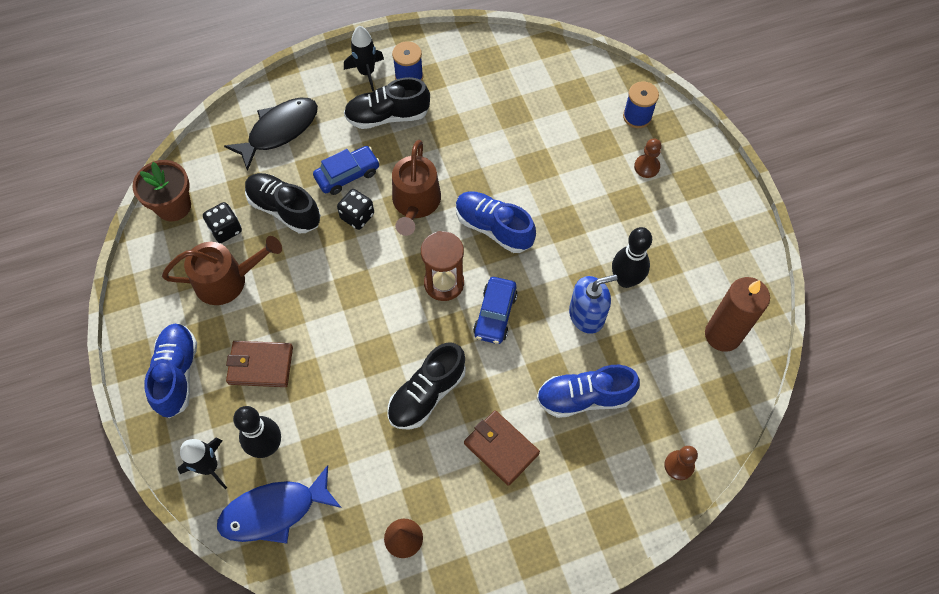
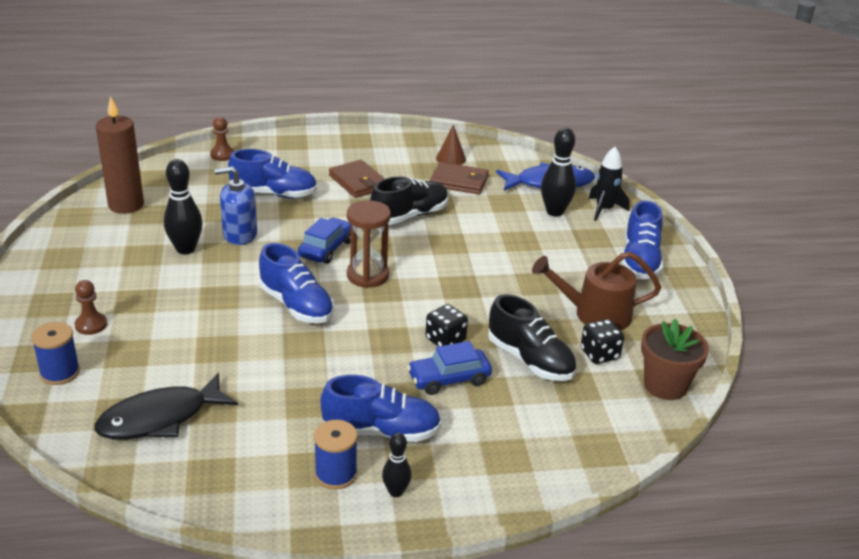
camera: 170 degrees left, 30 degrees down
(260, 365) = (560, 254): brown wallet -> brown wallet (459, 181)
(279, 131) = (532, 440): black fish -> black fish (160, 418)
(366, 72) = (396, 492): black rocket -> black bowling pin
(387, 116) = (381, 431): black shoe -> blue shoe
(415, 203) = (375, 340): brown watering can -> none

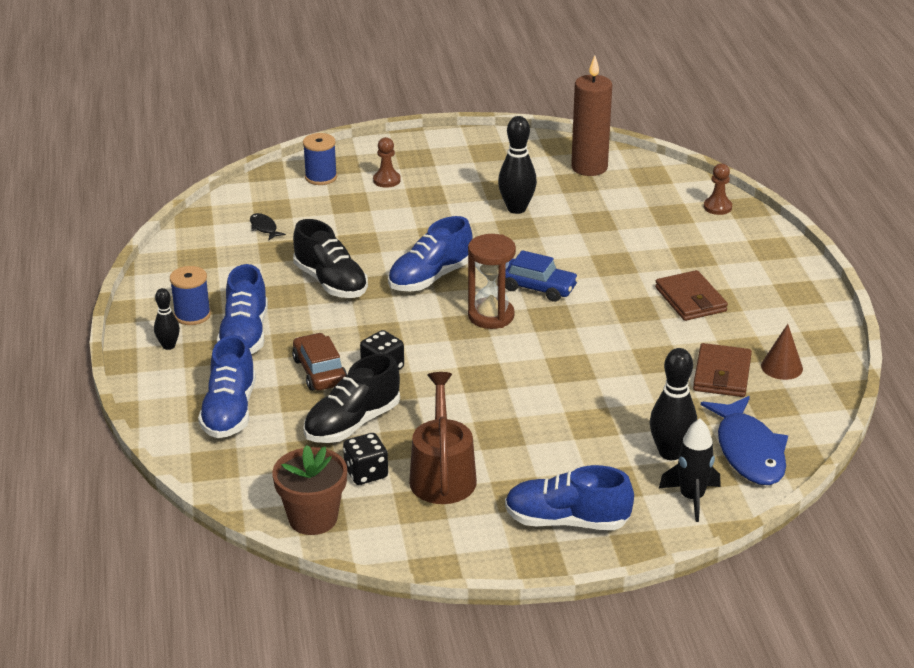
camera: 90 degrees right, 0 degrees up
(160, 418) = (264, 228): black fish -> black fish, size x0.44
(240, 234) = (551, 235): blue soap dispenser -> none
(274, 194) = (642, 247): blue shoe -> blue shoe (229, 411)
(358, 182) = (690, 299): brown wallet -> brown wallet turned 75 degrees counterclockwise
(409, 216) = (623, 339): black shoe -> black shoe (331, 282)
(449, 379) = (319, 371): blue car -> brown car

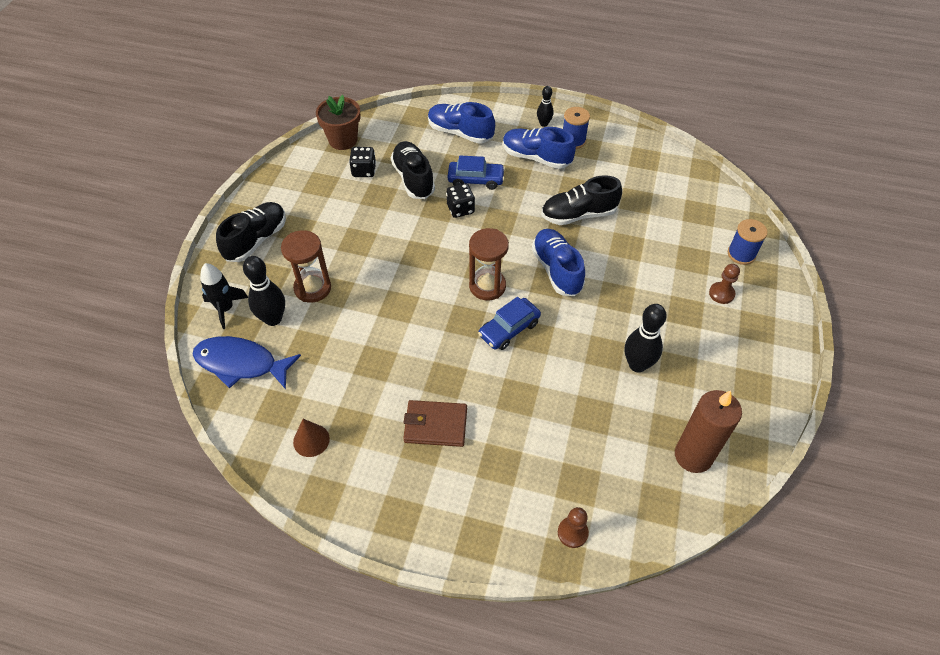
camera: 115 degrees right, 20 degrees up
(264, 228) = (672, 201): black fish -> none
(319, 371) = (476, 180): brown car -> blue car
(442, 475) = (338, 201): brown watering can -> none
(566, 521) = (256, 240): blue shoe -> black shoe
(601, 440) = (312, 288): none -> brown hourglass
(722, 374) = (330, 394): brown wallet -> none

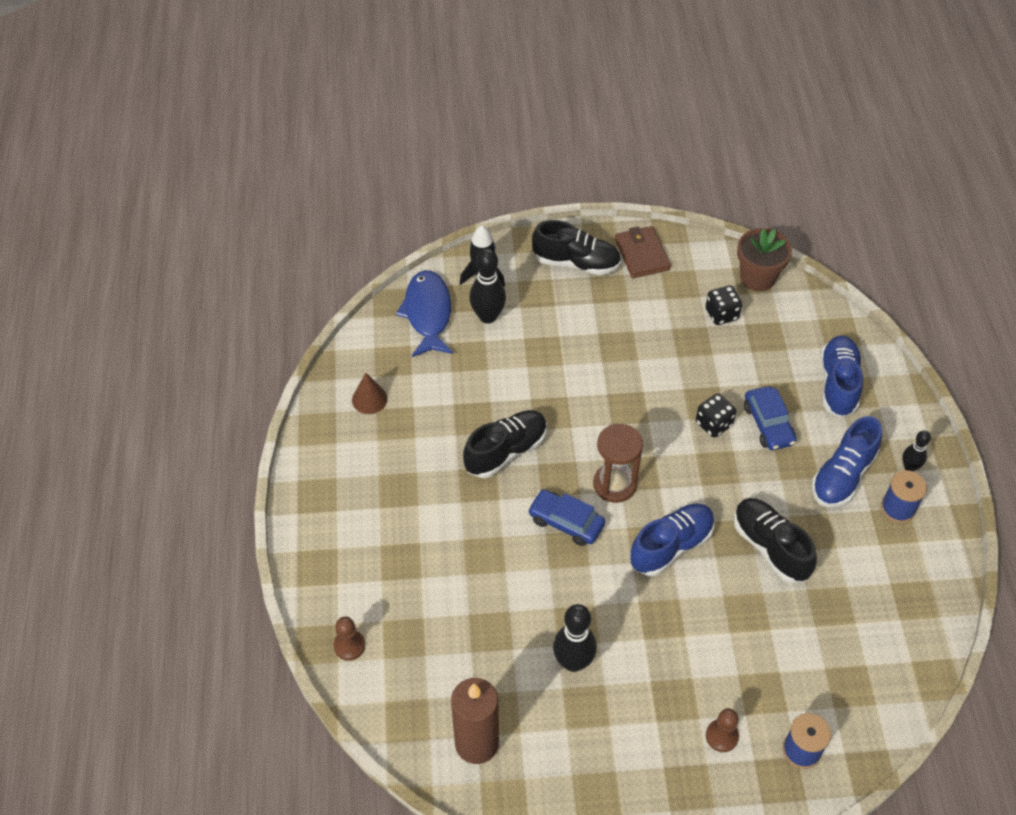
camera: 70 degrees right, 0 degrees up
(312, 288) = (539, 332): brown hourglass -> none
(413, 179) = (735, 364): black shoe -> black shoe (506, 451)
(435, 425) = (422, 493): brown wallet -> brown wallet (641, 255)
(536, 157) = (842, 476): blue shoe -> blue shoe turned 150 degrees counterclockwise

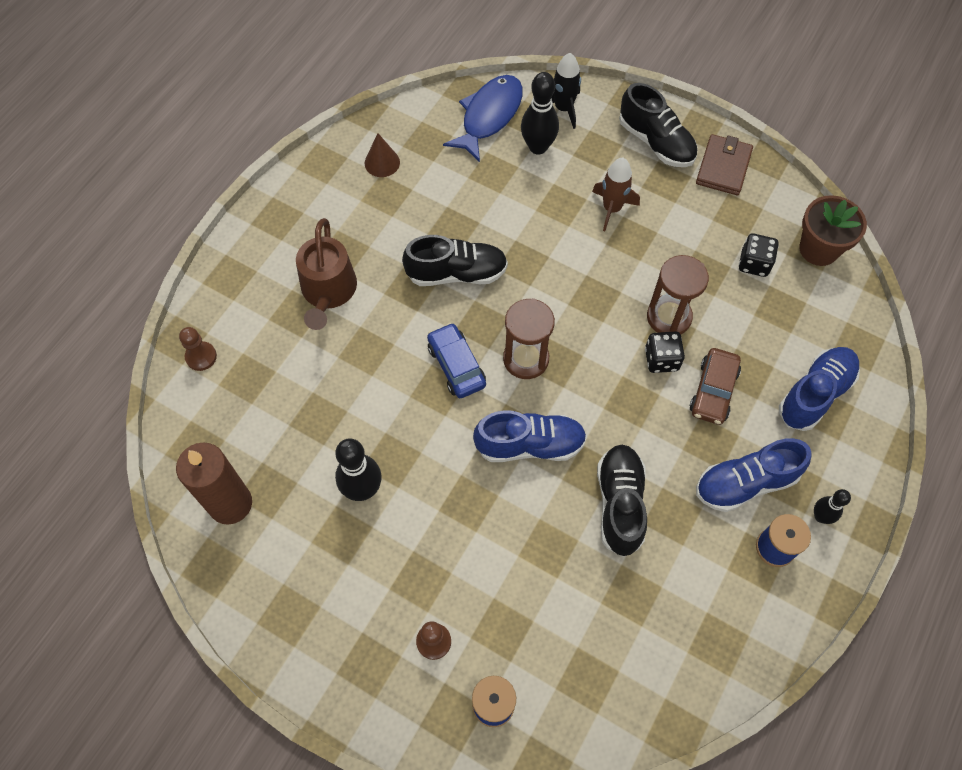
camera: 35 degrees right, 10 degrees up
(413, 527) = (328, 291): none -> brown watering can
(585, 332) = (612, 208): none -> brown rocket
(693, 389) = (669, 317): none -> brown hourglass
(768, 424) = (713, 391): blue car -> brown car

